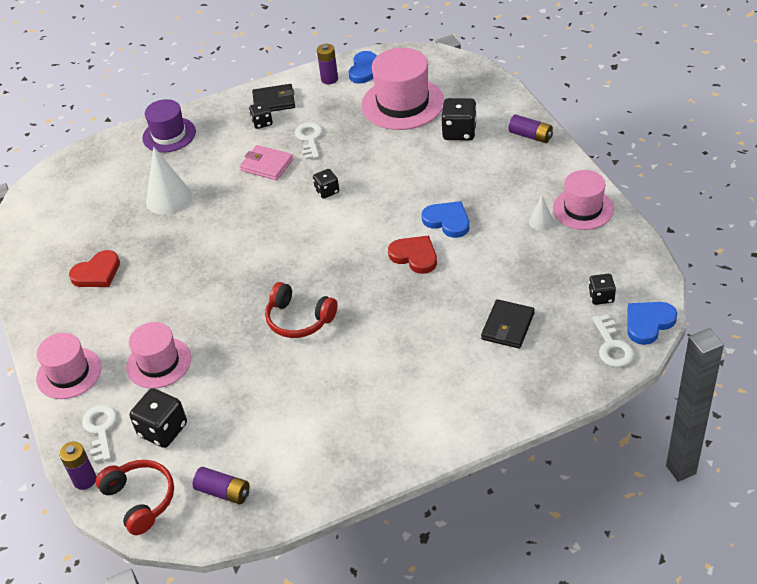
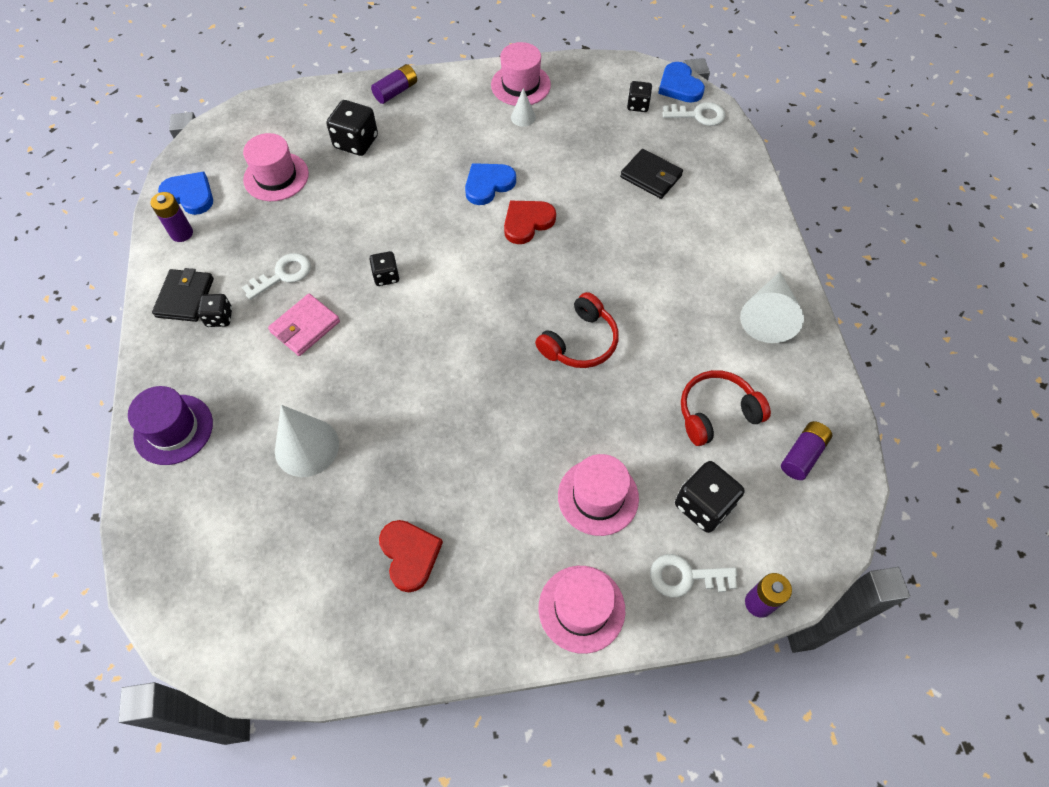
camera: 80 degrees left, 15 degrees up
(140, 500) = (798, 542): red headphones -> red headphones (716, 413)
(309, 139) = (283, 275): white key -> white key turned 135 degrees clockwise
(368, 445) = (768, 315): none -> white cone
(403, 103) = (276, 177): pink hat -> pink hat, size x0.65

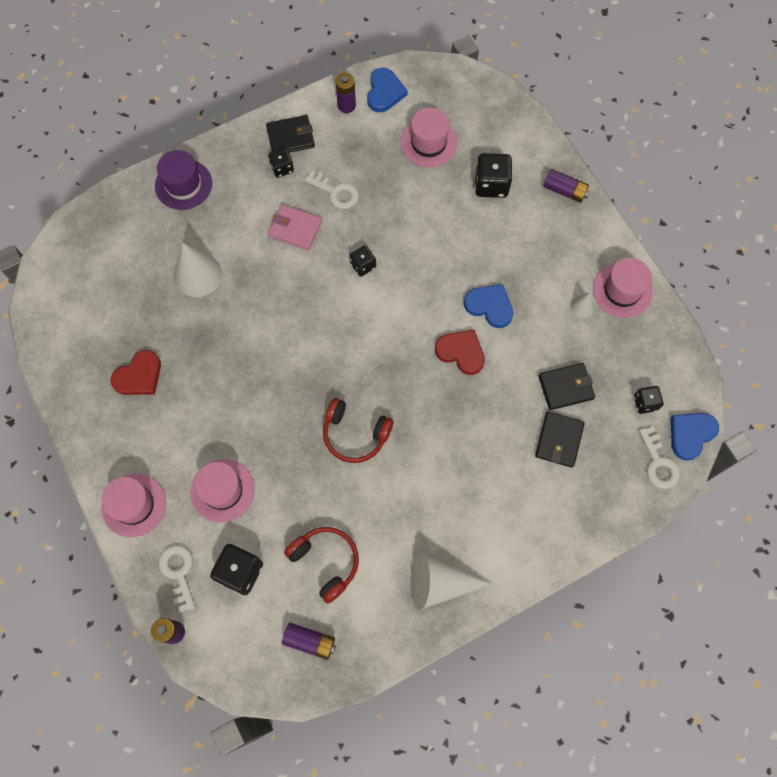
camera: 70 degrees right, 10 degrees up
(599, 155) = (565, 387): none -> black wallet

